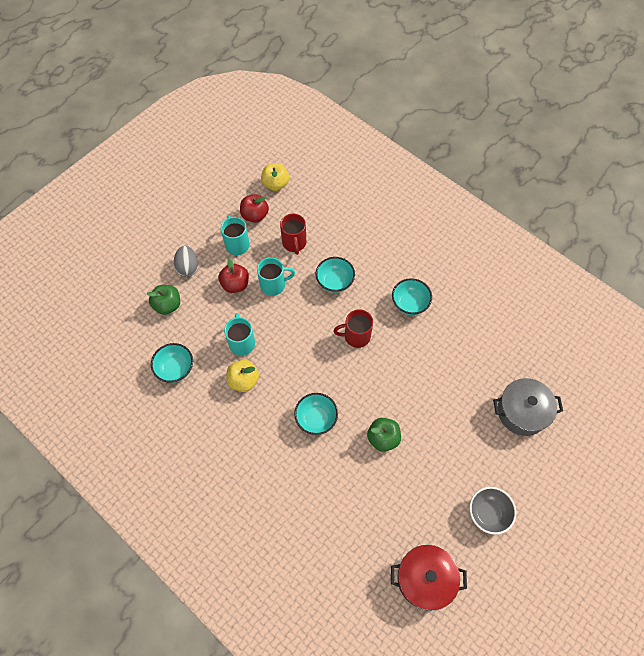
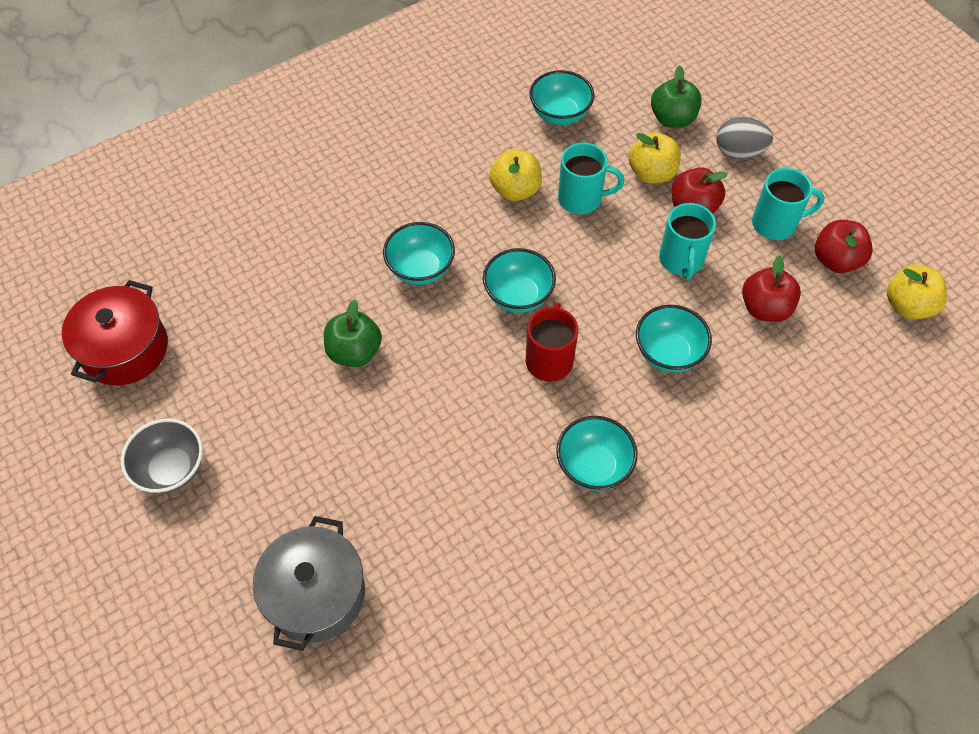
camera: 105 degrees right, 5 degrees down
(214, 309) = (651, 173): none -> yellow apple
(294, 243) = (765, 308): red mug -> red apple
(320, 361) = (518, 296): none -> turquoise bowl

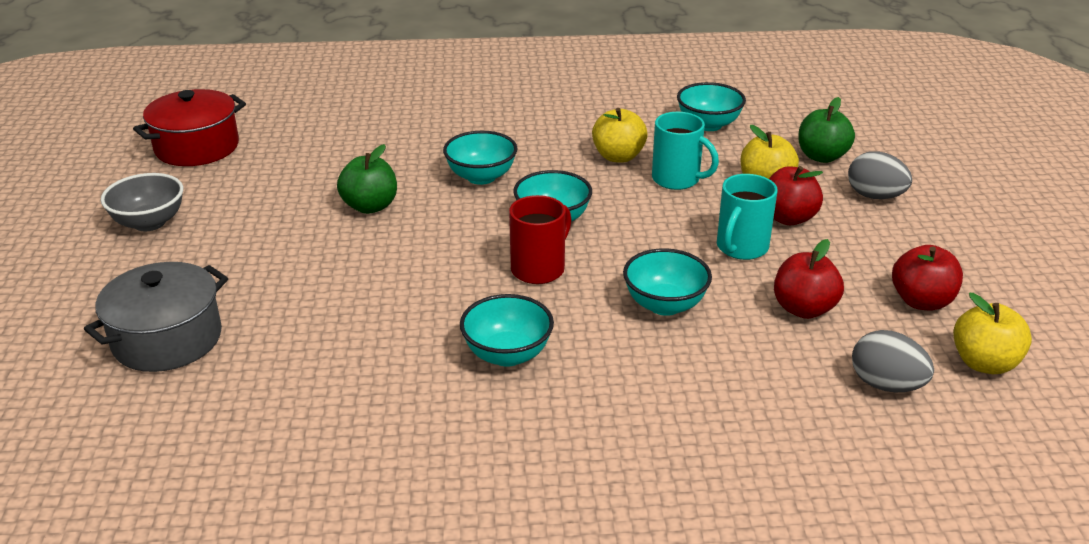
camera: 30 degrees right, 25 degrees down
(775, 224) = (872, 255): turquoise mug -> none
(861, 360) = (886, 385): none -> grey egg

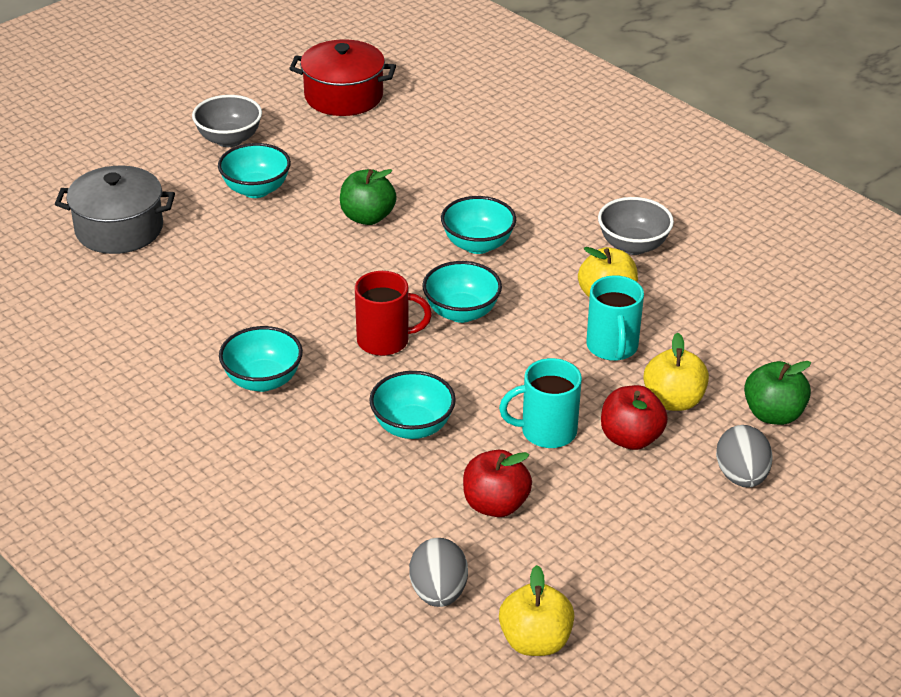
camera: 50 degrees right, 5 degrees up
(575, 122) = (633, 246): none -> grey bowl
(708, 125) = (737, 321): turquoise bowl -> turquoise bowl (256, 190)
(921, 301) = (589, 570): red apple -> none

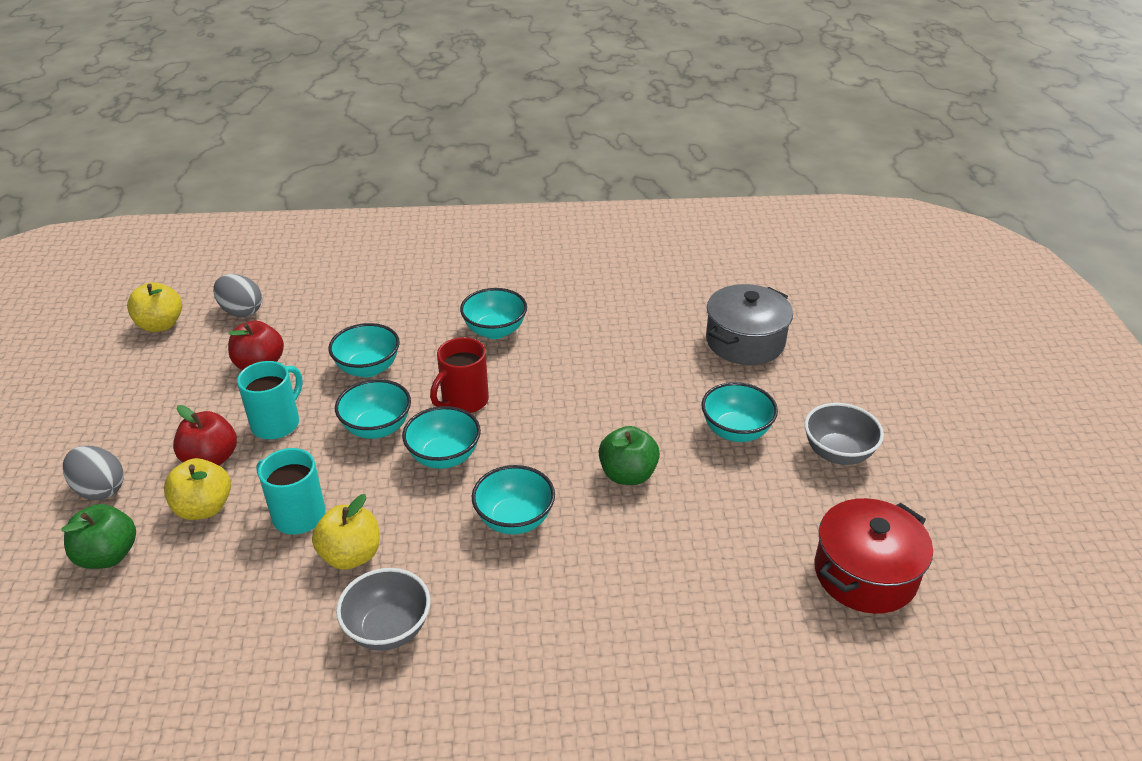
camera: 130 degrees right, 0 degrees up
(477, 369) = (377, 428): none -> turquoise bowl

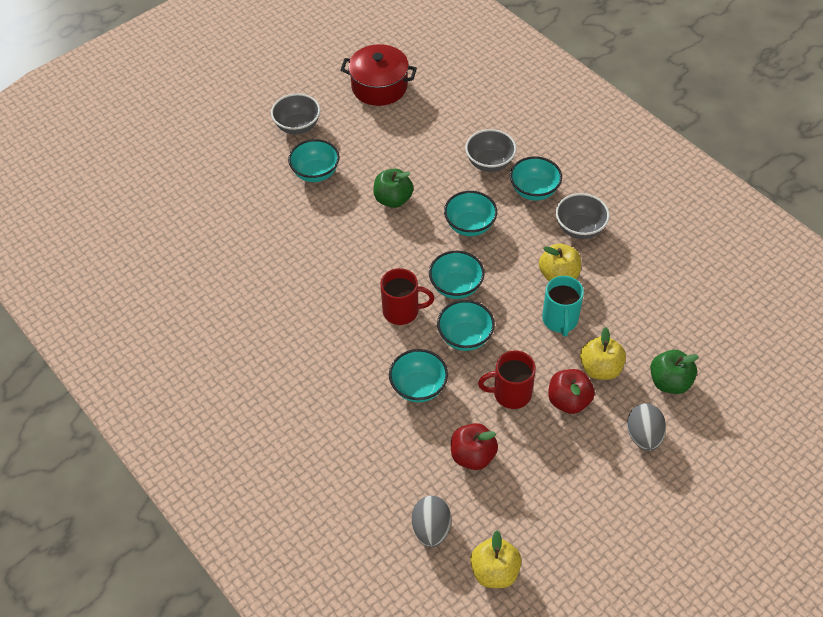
camera: 125 degrees left, 15 degrees up
(277, 423) = (510, 393): turquoise mug -> red mug
(495, 331) = (317, 344): turquoise bowl -> turquoise bowl (534, 191)
(599, 607) = (490, 163): none -> grey bowl
(745, 341) = (220, 208): grey pot -> none

